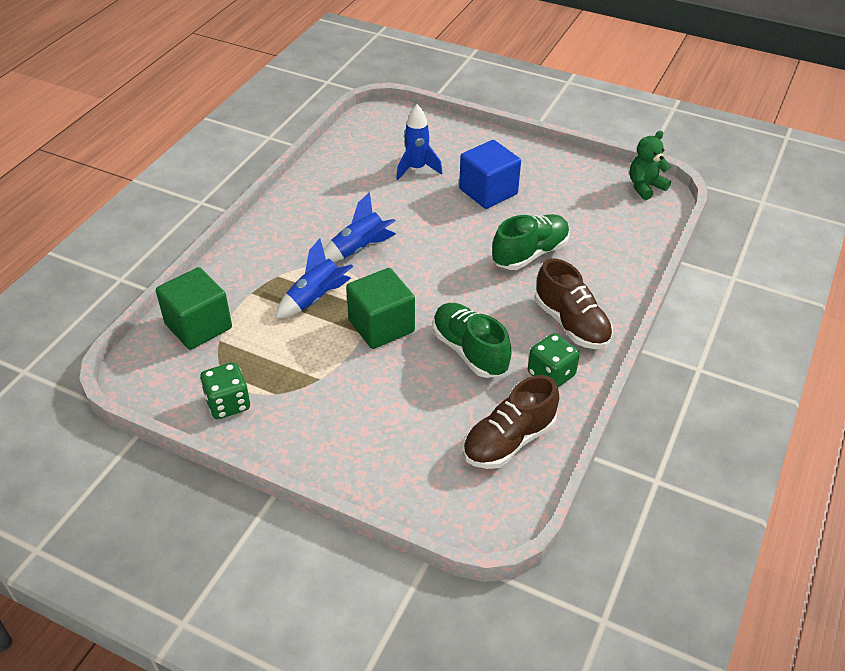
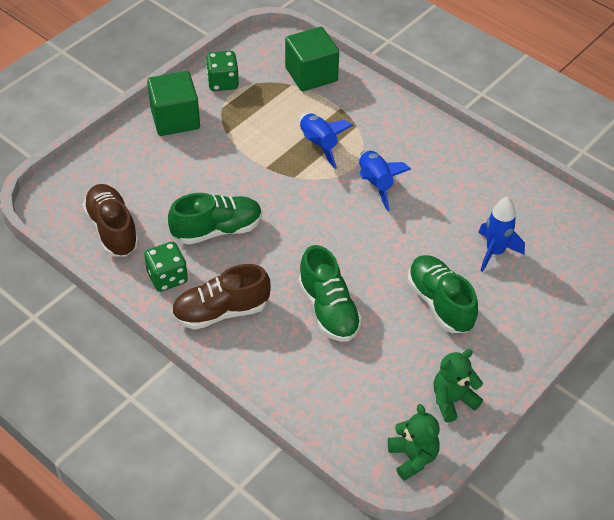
camera: 105 degrees right, 5 degrees up
(381, 326) = (270, 180): green cube -> green cube (175, 119)
(488, 192) = (440, 303): blue cube -> green shoe
(581, 174) = (452, 400): none -> green teddy bear

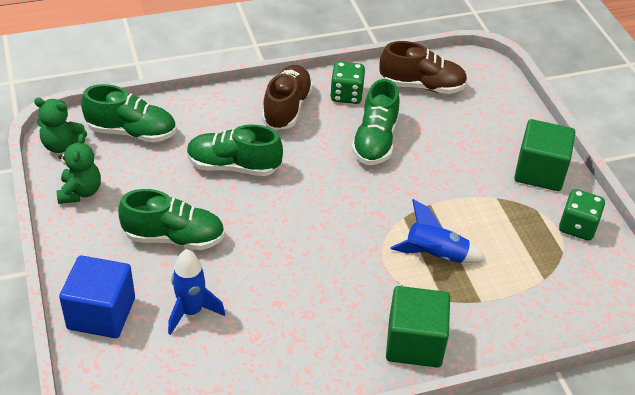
camera: 120 degrees right, 5 degrees down
(311, 74) = (551, 303): green cube -> green cube (414, 343)
(349, 412) = (132, 132): none -> green shoe
(375, 183) = (350, 271): blue rocket -> none
(547, 303) = (101, 313): none -> blue cube

